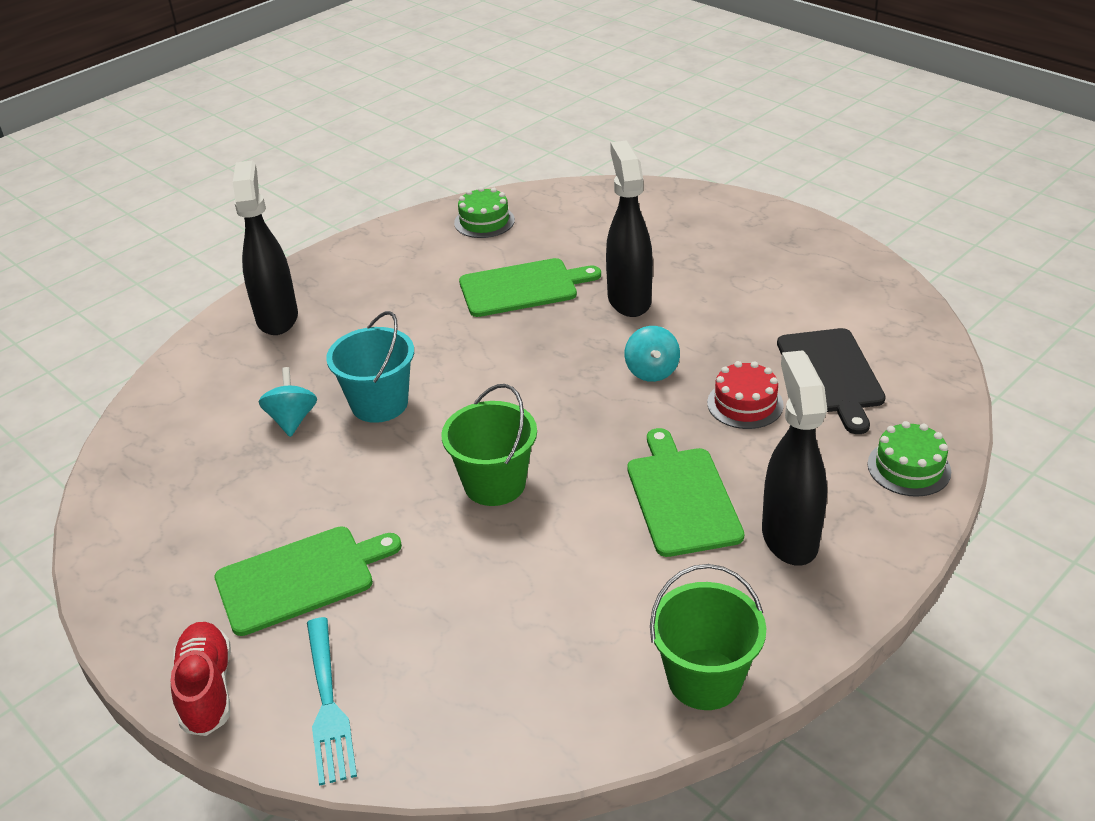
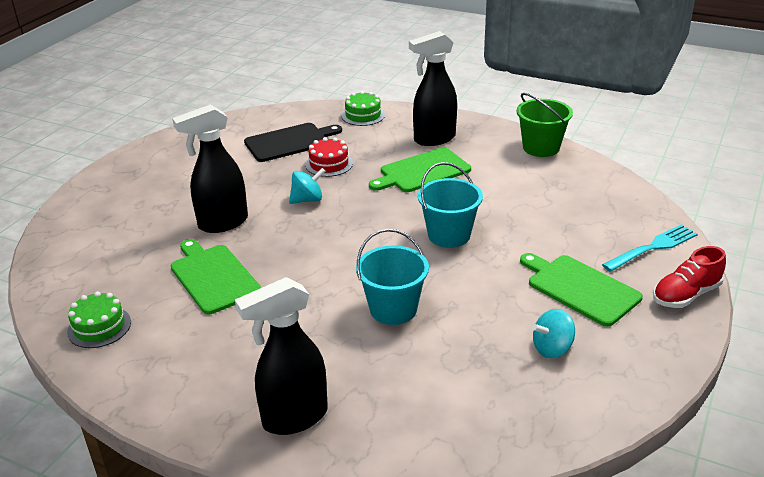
camera: 110 degrees left, 5 degrees down
(292, 419) = (434, 350): turquoise spinning top -> turquoise spinning top (552, 349)
(494, 484) = (449, 235): green bucket -> turquoise bucket

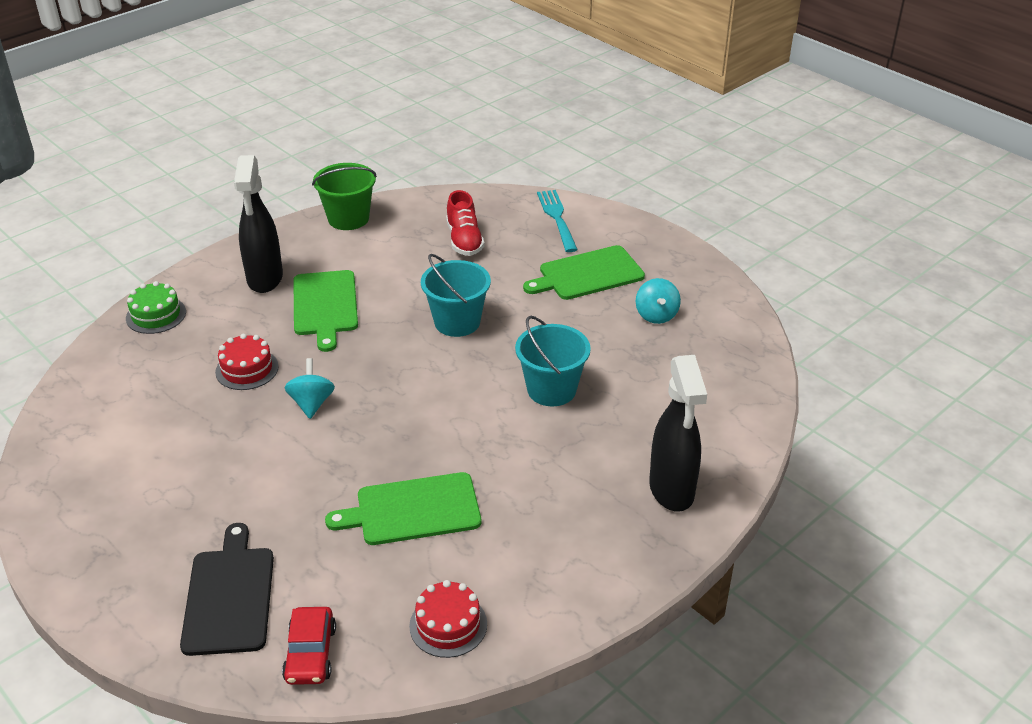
camera: 70 degrees left, 5 degrees up
(63, 274) = (310, 654): none -> red car
(99, 327) = (448, 625): green cake -> red cake
(222, 223) = (306, 484): black spray bottle -> none
(290, 142) = (162, 389): black cutting board -> black cutting board (229, 596)
(686, 295) = (628, 227): red shoe -> red shoe (464, 240)

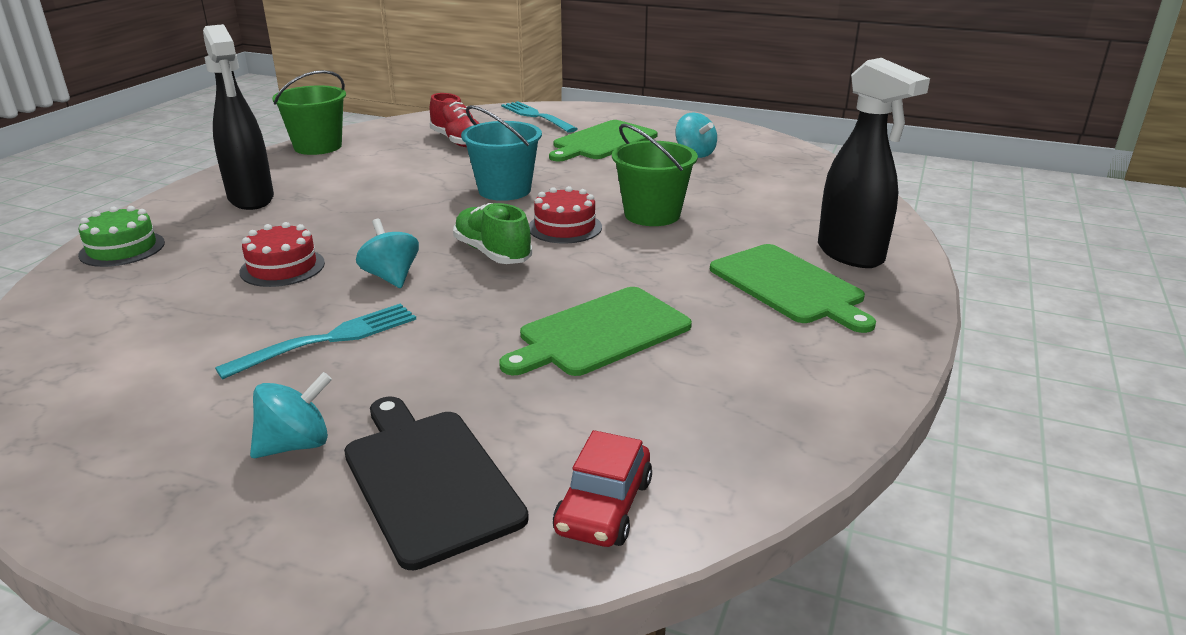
camera: 25 degrees left, 10 degrees down
(174, 541) = (296, 444): none -> turquoise spinning top
(237, 455) = (327, 340): none -> turquoise fork
(310, 654) = (603, 506): red car -> red car turned 45 degrees clockwise
(325, 306) = (343, 205): green cutting board -> green cutting board (789, 286)
(397, 399) = (492, 253): none -> green shoe
(448, 625) = (750, 421): red cake -> red cake (565, 227)
(551, 390) = (652, 214): turquoise bucket -> green bucket

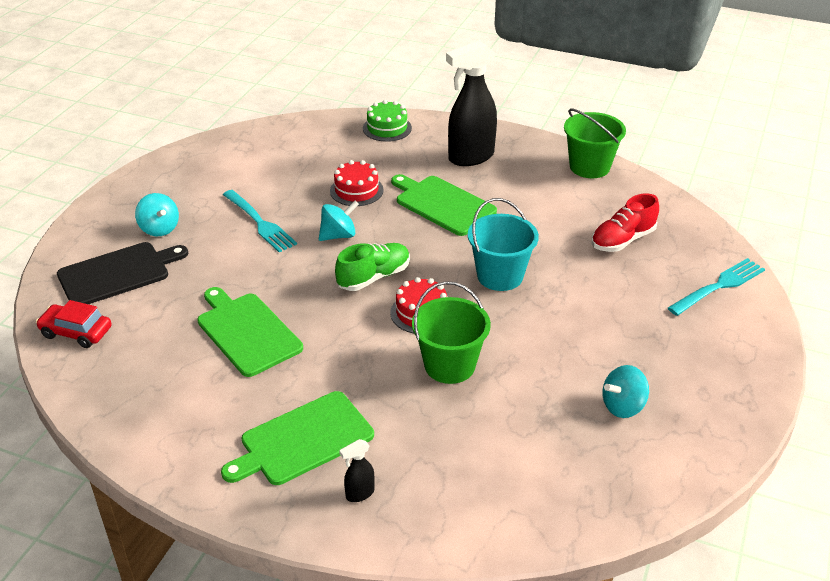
camera: 90 degrees right, 10 degrees up
(602, 141) = (646, 336): green cutting board -> green cutting board (442, 204)
(851, 255) = (359, 494): black spray bottle -> black spray bottle, size x0.42

